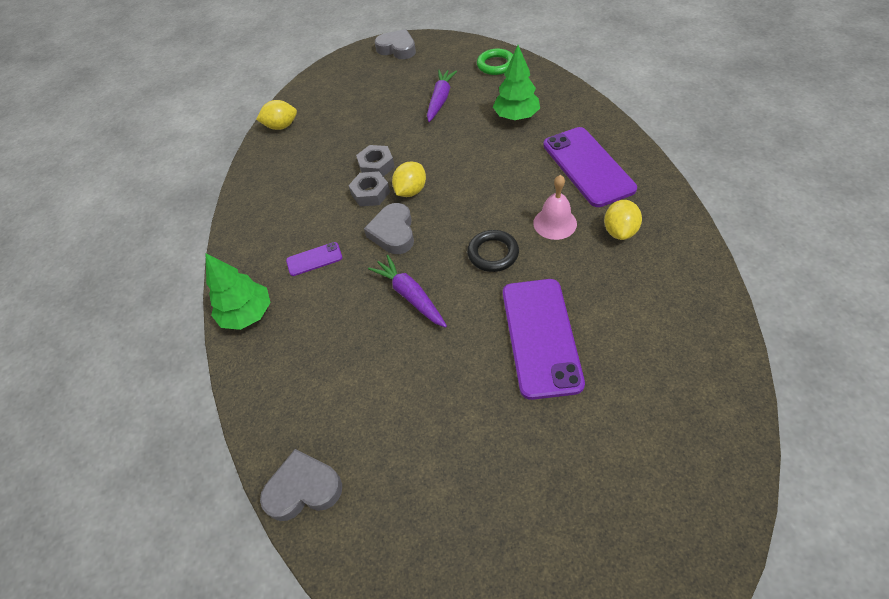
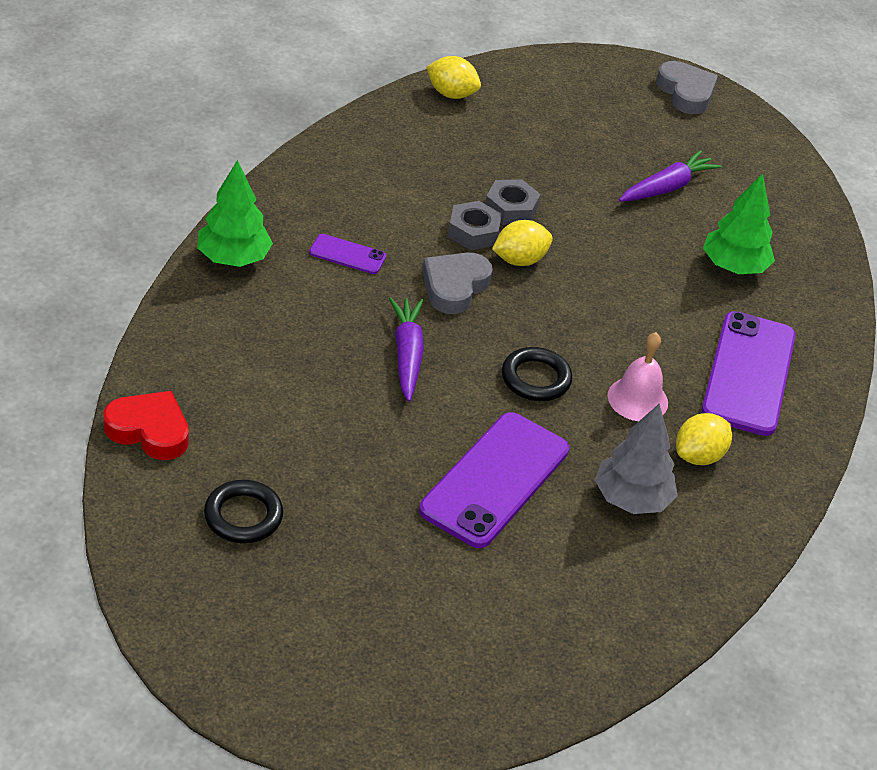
camera: 25 degrees right, 10 degrees down
(303, 489) = (149, 430): grey heart -> red heart
(426, 501) = (243, 516): none -> black ring
(496, 65) = (784, 193): green ring -> none
(619, 286) = (631, 499): none -> grey tree

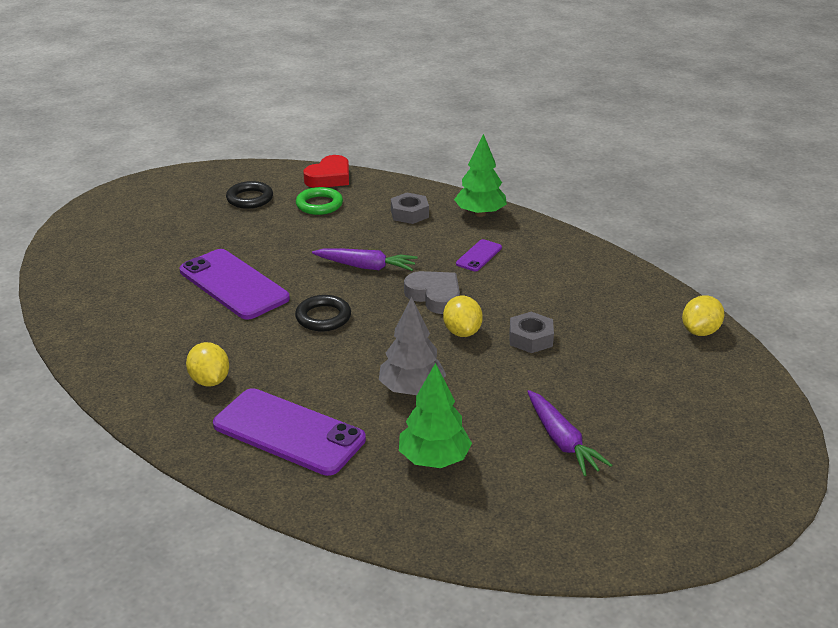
camera: 110 degrees right, 10 degrees down
(245, 428) = (319, 205): none -> green ring
(473, 232) = (500, 314): grey nut -> grey nut (409, 213)
(631, 499) = (185, 339): grey tree -> grey tree (411, 389)
(637, 399) = (283, 362): pink bell -> none
(686, 93) = (740, 496): grey heart -> none

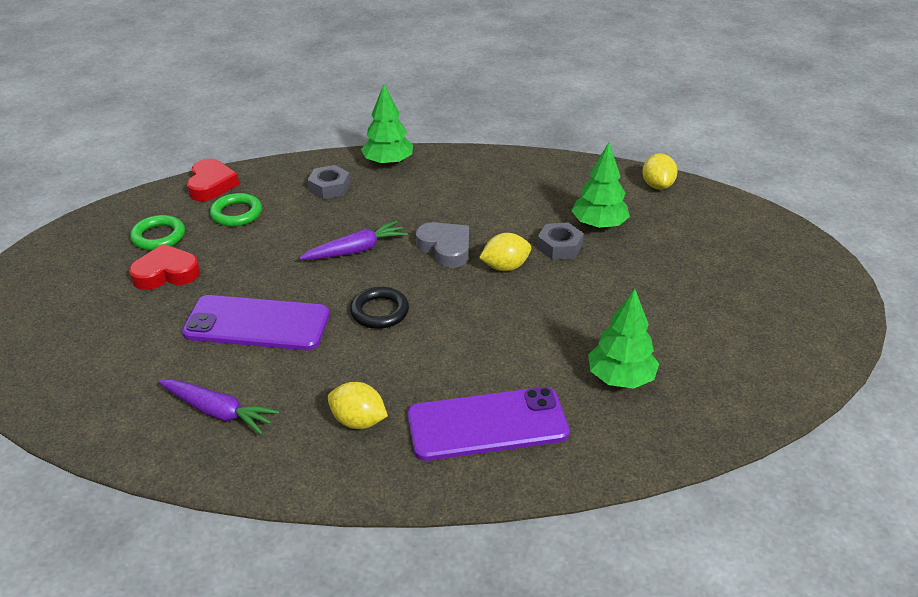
camera: 40 degrees left, 5 degrees up
(223, 225) = (166, 273): none -> red heart
(250, 198) = (158, 236): black ring -> green ring
(411, 389) = (531, 333): grey tree -> none
(434, 296) = (445, 248): grey heart -> grey heart turned 45 degrees clockwise
(462, 332) = (505, 267): yellow lemon -> yellow lemon turned 60 degrees counterclockwise
(479, 256) = (434, 199): purple phone -> none
(562, 441) = (681, 313): purple carrot -> purple carrot (218, 412)
(592, 338) = (599, 225): none -> green tree

